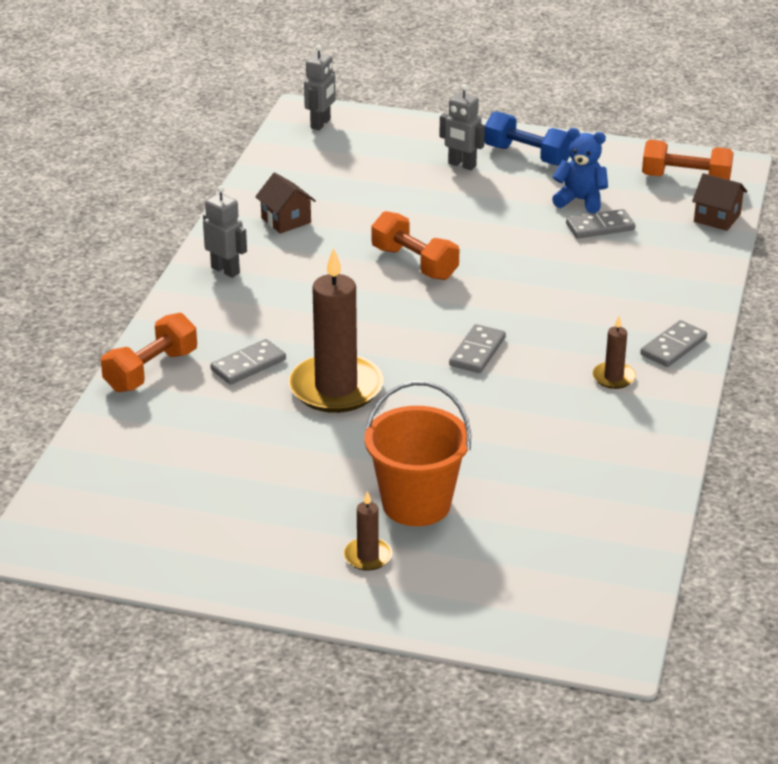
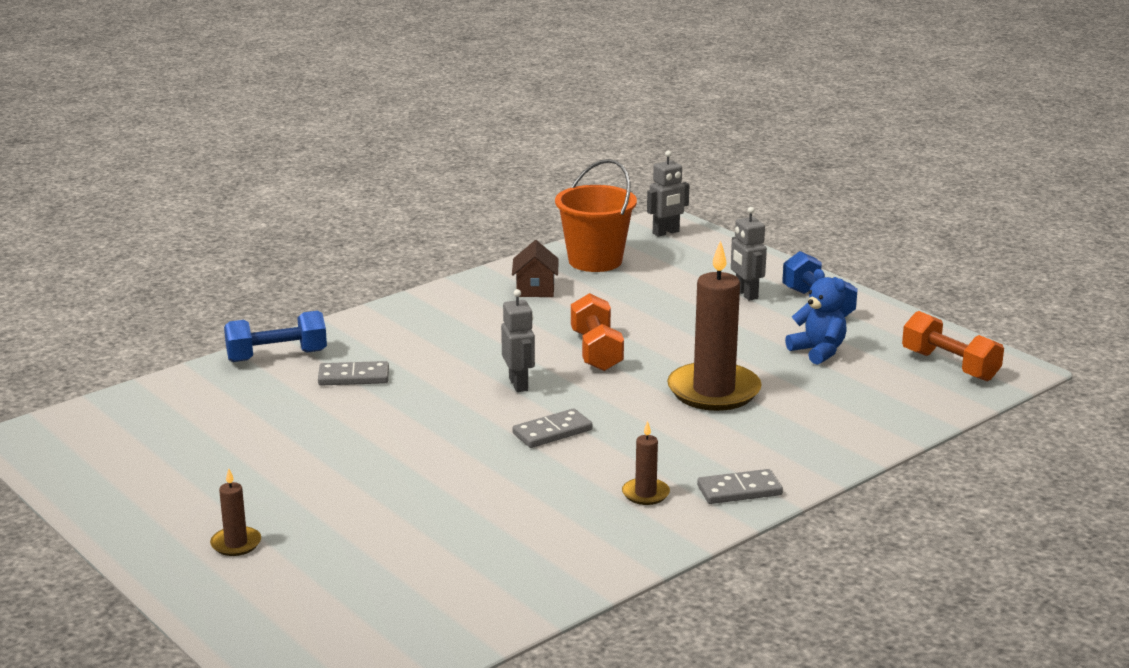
camera: 35 degrees right, 10 degrees down
(151, 371) = (277, 356): orange dumbbell -> blue dumbbell
(225, 270) = (436, 308): grey robot -> grey robot (519, 384)
(336, 388) = (396, 416): brown candle -> brown candle (713, 391)
(416, 504) = (331, 522): orange bucket -> orange bucket (595, 261)
(600, 227) = (807, 377): grey domino -> none
(717, 218) = (937, 405): brown house -> none

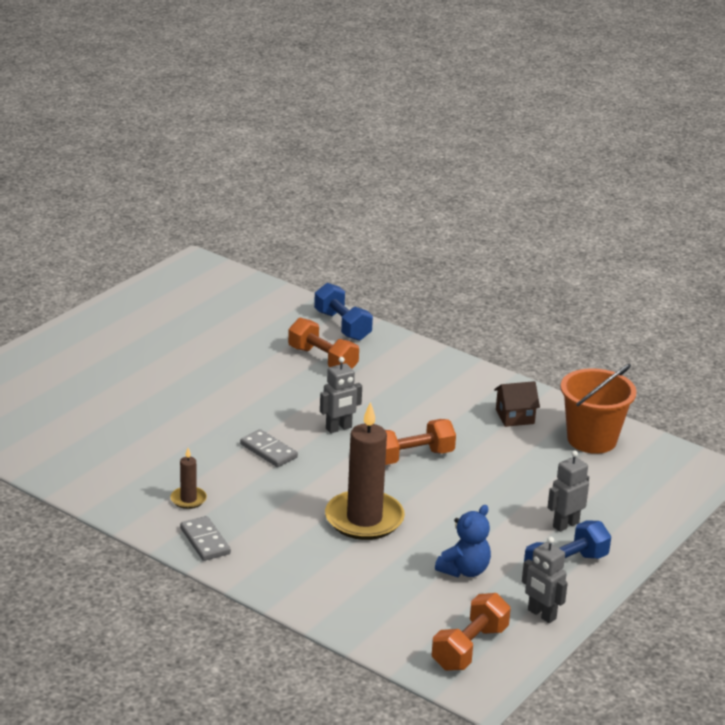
camera: 75 degrees right, 5 degrees up
(236, 544) = (87, 355): brown candle -> none
(353, 377) = (322, 360): grey domino -> orange dumbbell
(666, 233) = (681, 471): grey robot -> grey robot (541, 614)

